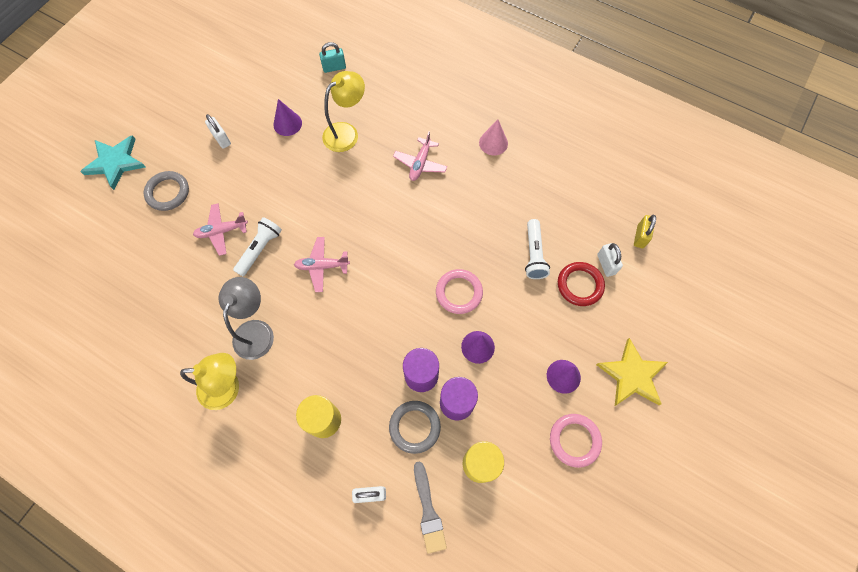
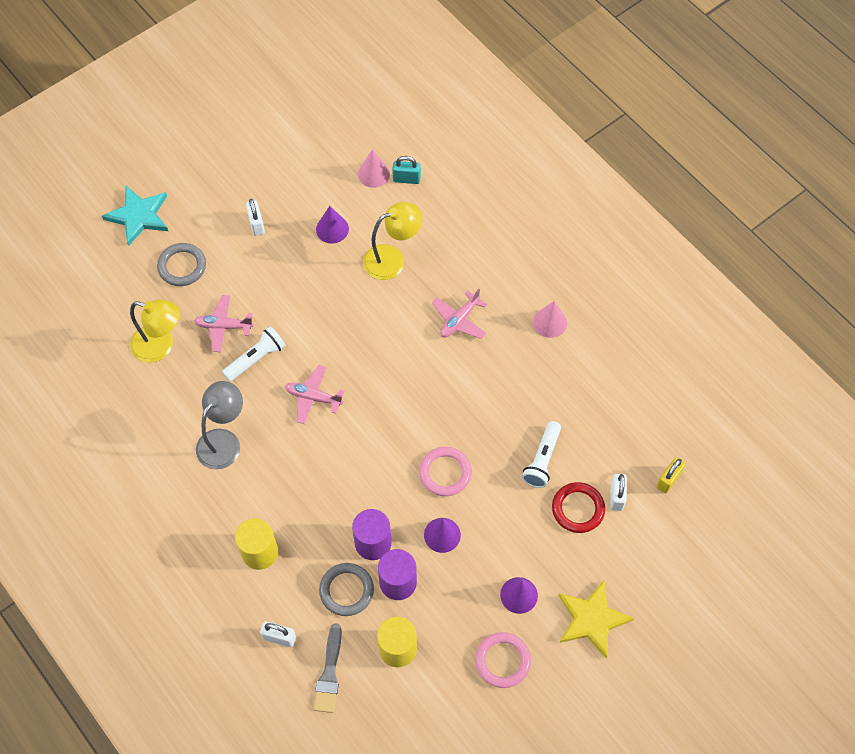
camera: 20 degrees right, 5 degrees down
(228, 388) = (177, 488): yellow lamp -> yellow lamp (160, 346)
(306, 71) = (373, 174): none -> pink cone

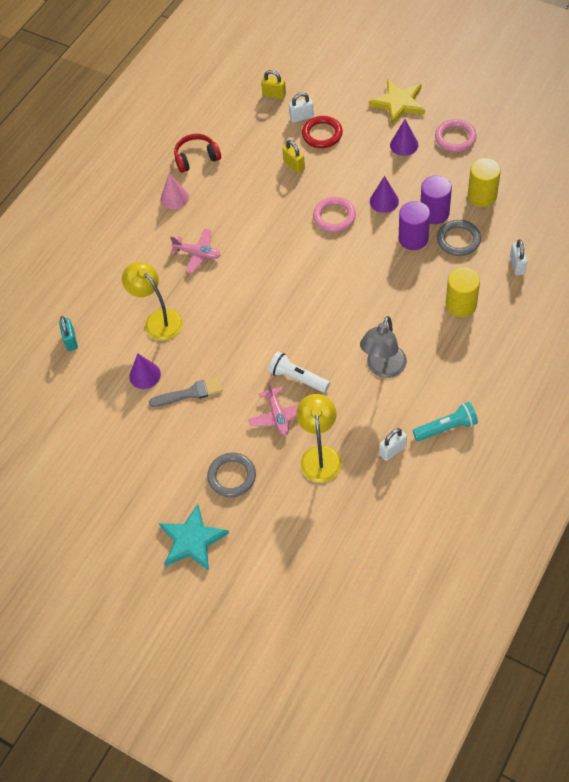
camera: 105 degrees left, 5 degrees down
(125, 470) = (446, 427): none -> turquoise flashlight
(223, 441) = (383, 368): grey lamp -> grey lamp turned 75 degrees counterclockwise
(256, 224) = (163, 436): white padlock -> white padlock (392, 450)
(313, 397) = (313, 323): pink plane -> none
(329, 673) = (523, 226): grey brush -> grey brush (190, 393)
(373, 174) = (74, 367): pink cone -> none
(542, 460) = (294, 165): white flashlight -> yellow padlock
(600, 362) = (196, 158): none -> red headphones

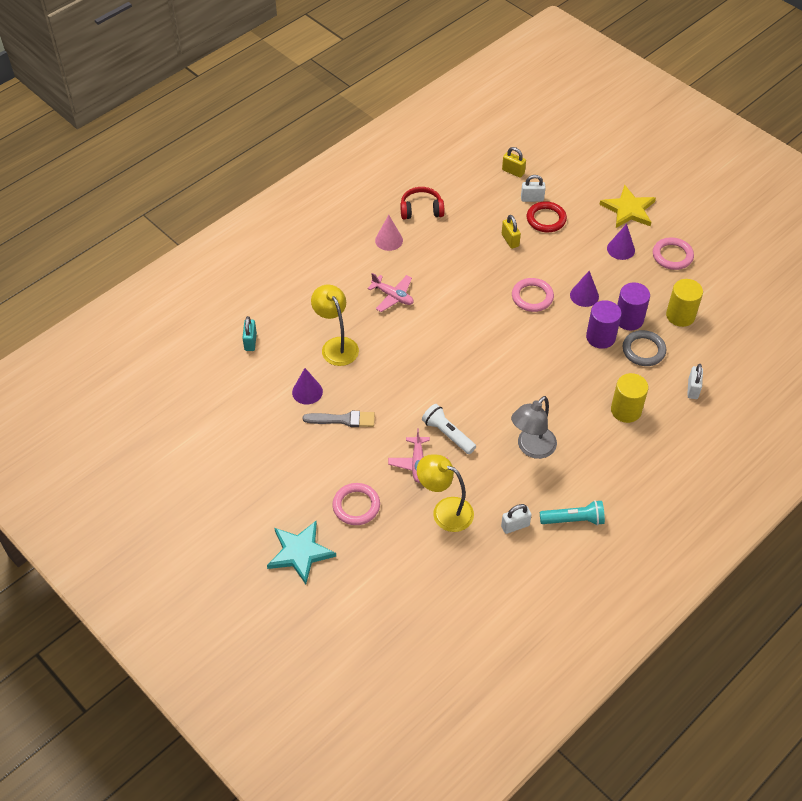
camera: 10 degrees right, 5 degrees down
(232, 476) = (356, 506): grey ring -> pink ring
(320, 455) = (445, 511): yellow lamp -> yellow lamp turned 75 degrees counterclockwise

